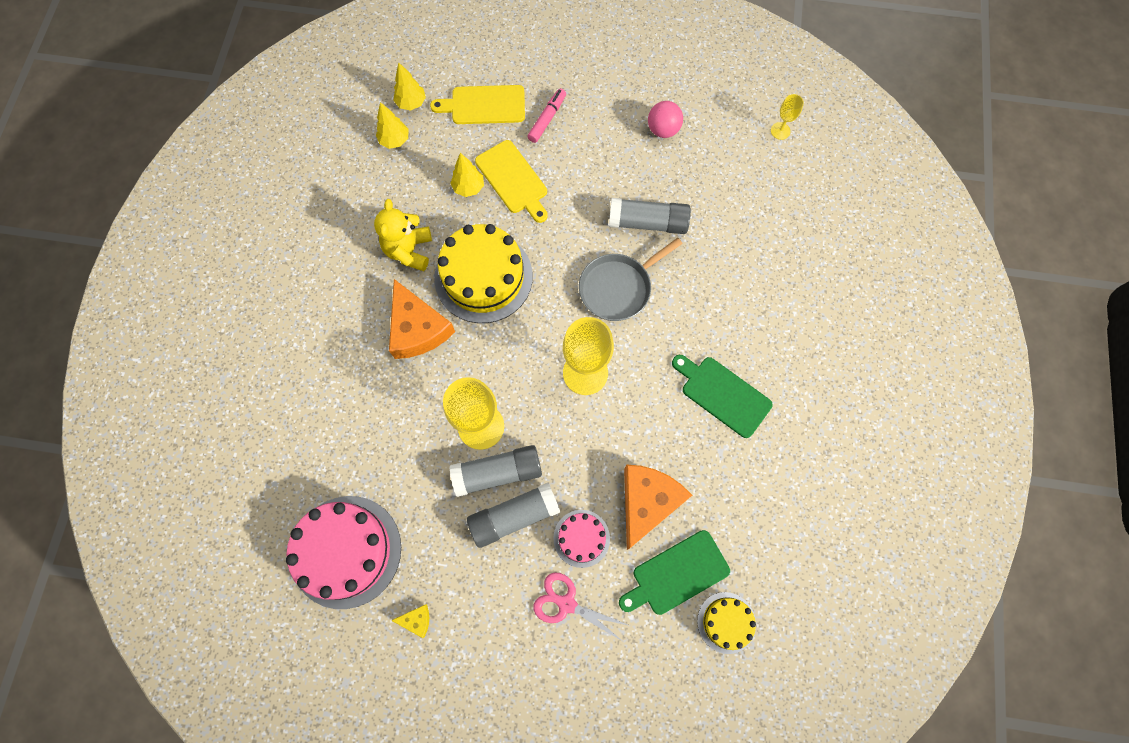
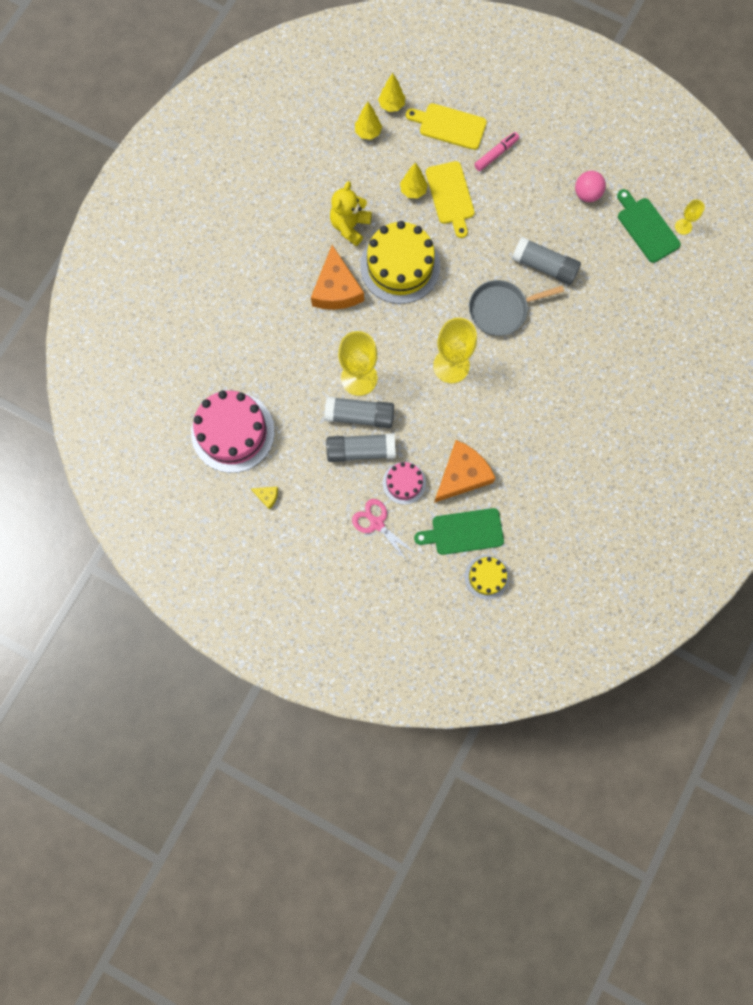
camera: 20 degrees right, 5 degrees up
(723, 394) = (550, 417): green cutting board -> green cutting board (646, 227)

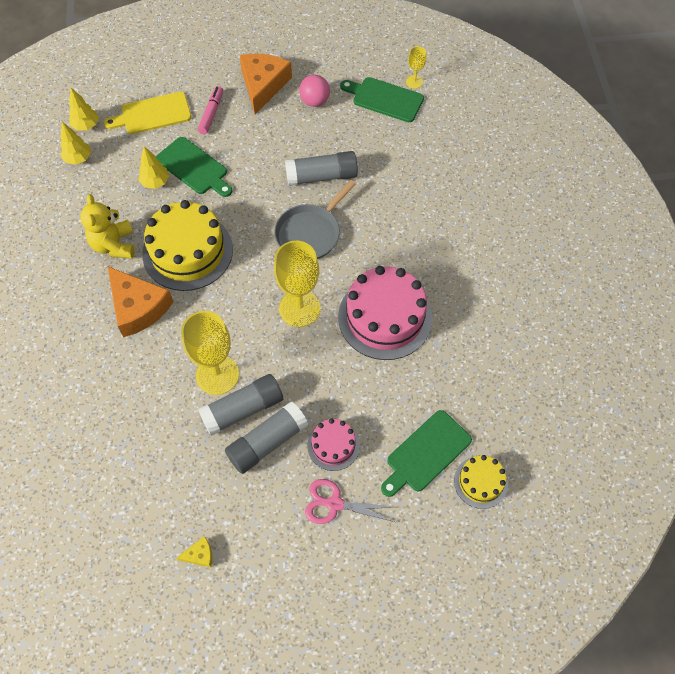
camera: 35 degrees left, 15 degrees down
(233, 432) = (118, 512): pink cake -> pink cake (385, 317)
(450, 196) = (194, 167): yellow cutting board -> green cutting board
(462, 475) = (383, 400): orange cheese -> orange cheese (263, 85)

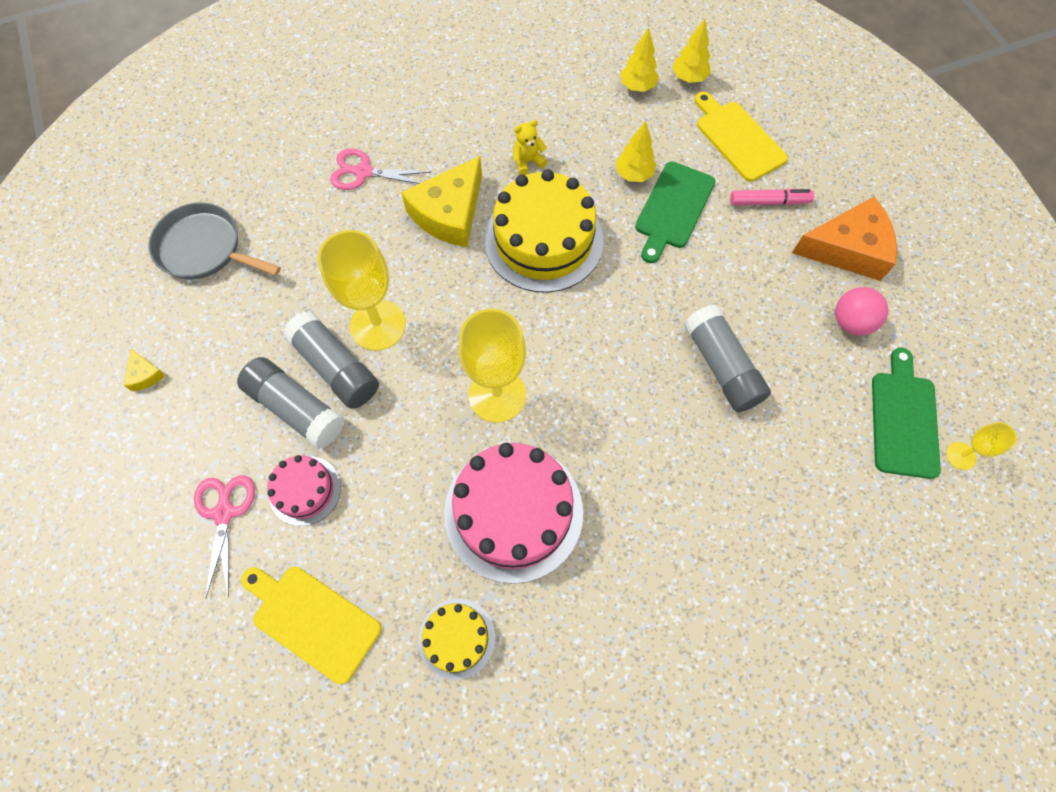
camera: 75 degrees right, 5 degrees up
(72, 361) = (364, 172): none -> pink scissors
(114, 245) = (528, 161): yellow teddy bear -> yellow teddy bear, size x0.57
(138, 307) = (449, 213): orange cheese -> yellow cheese
(310, 233) = (619, 376): grey pan -> grey pan (204, 248)
(426, 453) = (312, 620): green cutting board -> yellow cutting board
(480, 482) = (280, 711): yellow cake -> yellow cake (457, 638)

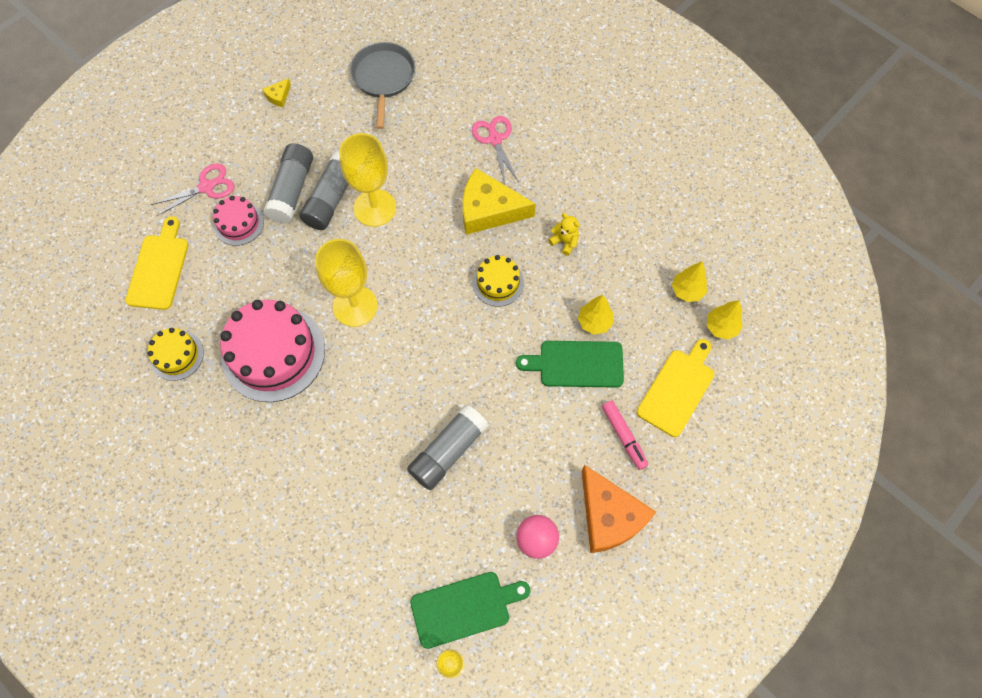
camera: 65 degrees right, 0 degrees up
(543, 240) = (498, 283): yellow cake -> yellow cake, size x0.52

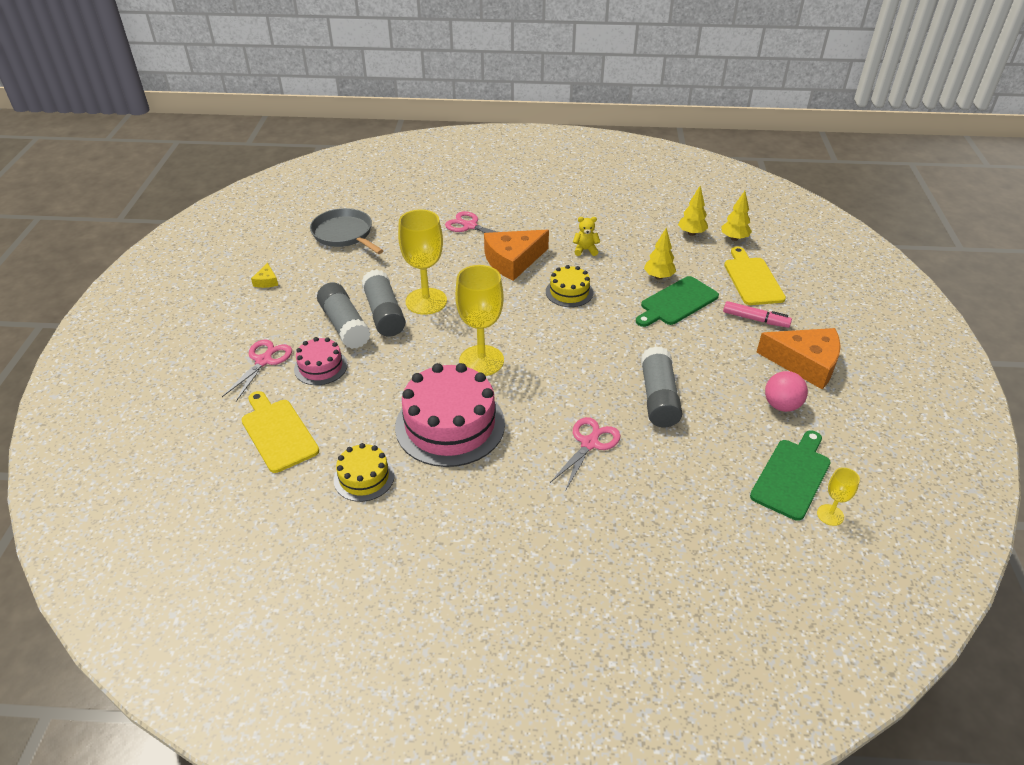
camera: 40 degrees left, 25 degrees down
(351, 451) = (589, 443): none -> pink scissors
(489, 210) = (513, 261): yellow cheese -> orange cheese

